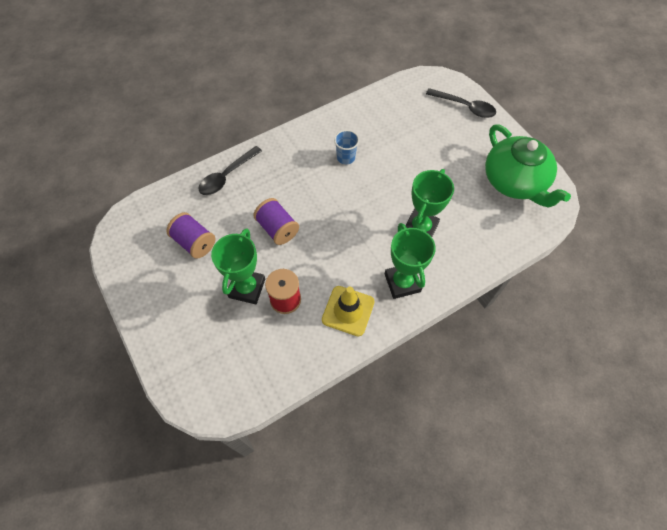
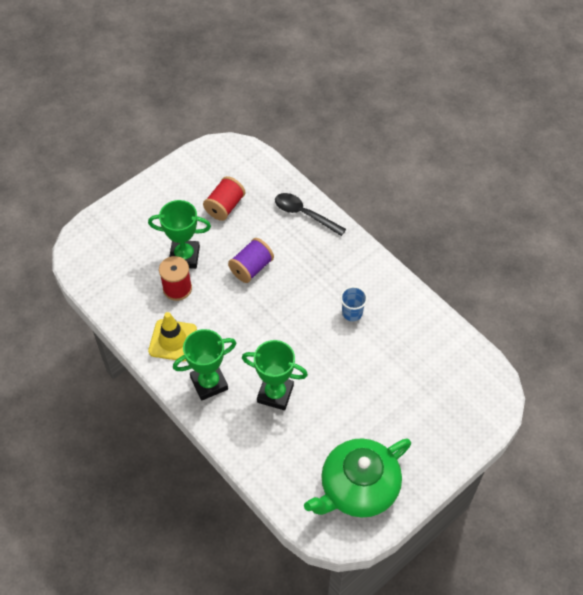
camera: 80 degrees right, 5 degrees down
(194, 242) = (225, 206): purple spool -> red spool
(465, 107) = (460, 428): black spoon -> none

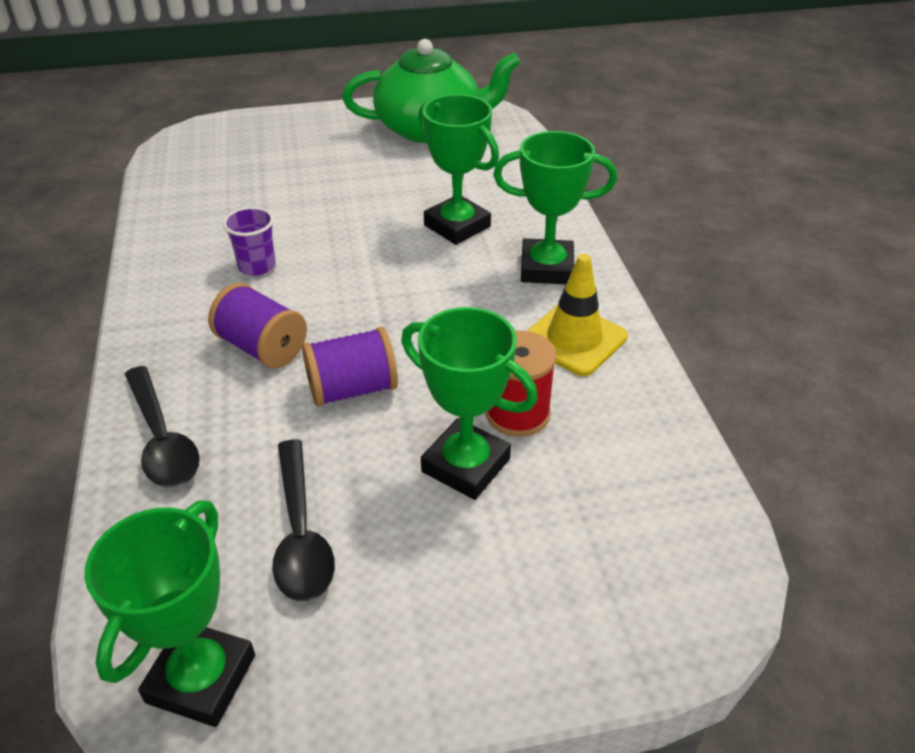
camera: 150 degrees left, 15 degrees down
(220, 158) = (201, 678): none -> green trophy
(225, 206) = (301, 533): red spool -> black spoon
(305, 269) = (262, 347): none -> purple spool
(352, 313) = (257, 266): blue cup -> purple cup

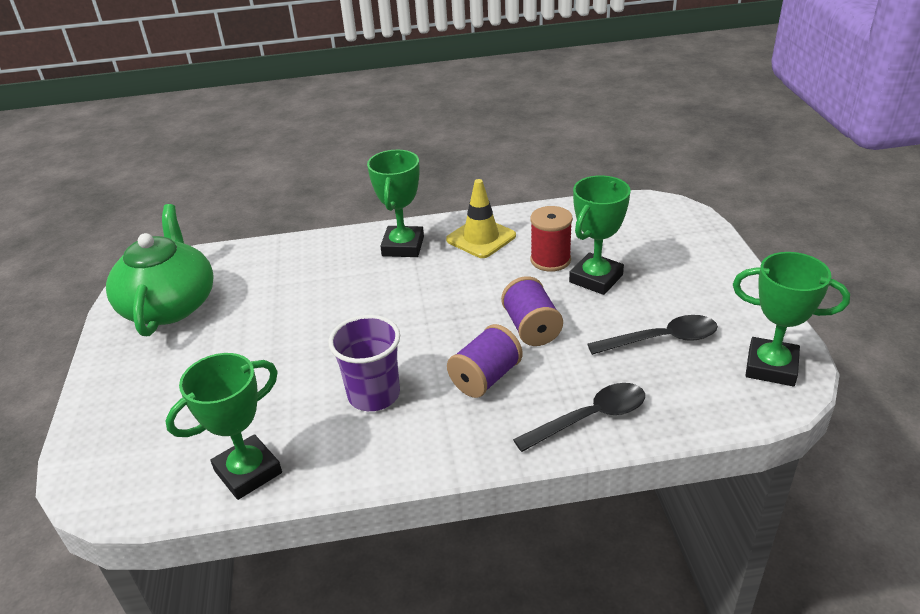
camera: 85 degrees left, 5 degrees down
(257, 266) = (374, 395): purple cup -> purple cup, size x1.56
(457, 226) = (339, 286): green trophy -> green trophy (248, 472)

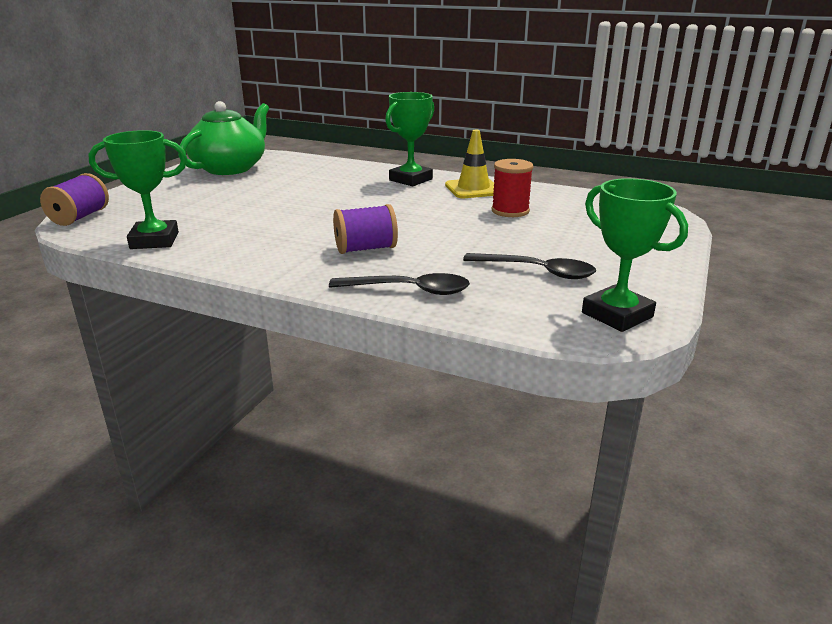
camera: 30 degrees right, 10 degrees down
(374, 395) = (280, 234): purple cup -> none
(531, 328) = (439, 237): purple spool -> purple spool (80, 217)
(596, 278) = (532, 228): green trophy -> none

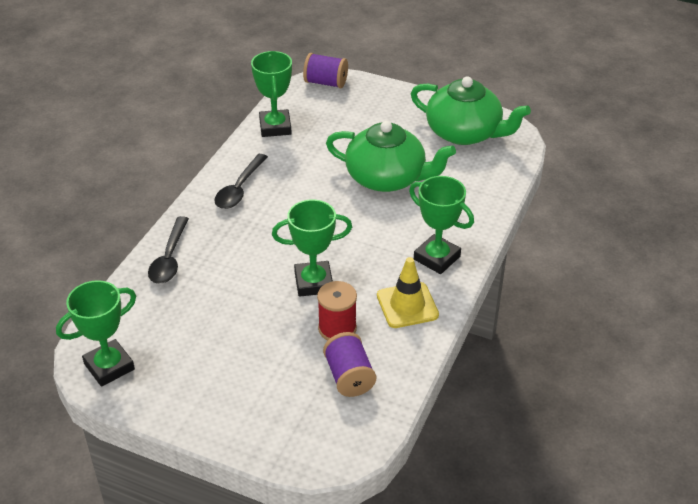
camera: 90 degrees right, 15 degrees up
(287, 193) = (387, 178): none -> green teapot
(365, 249) = (248, 233): purple spool -> purple spool (349, 377)
(447, 220) = (313, 282): none -> green trophy
(537, 271) = (191, 331): black spoon -> black spoon (239, 189)

